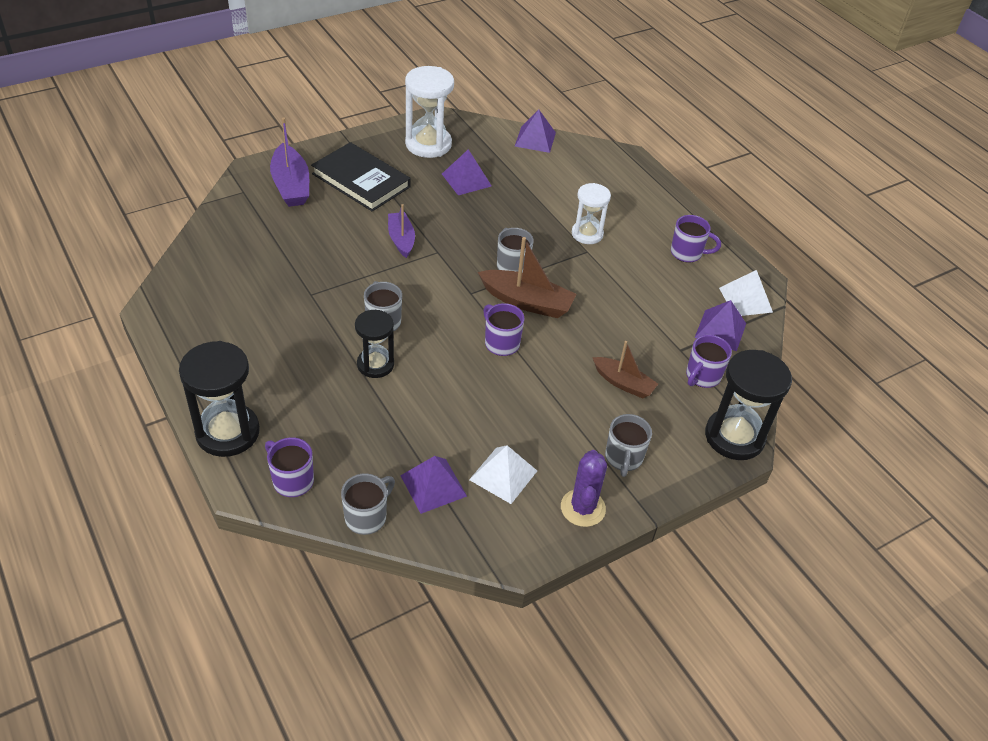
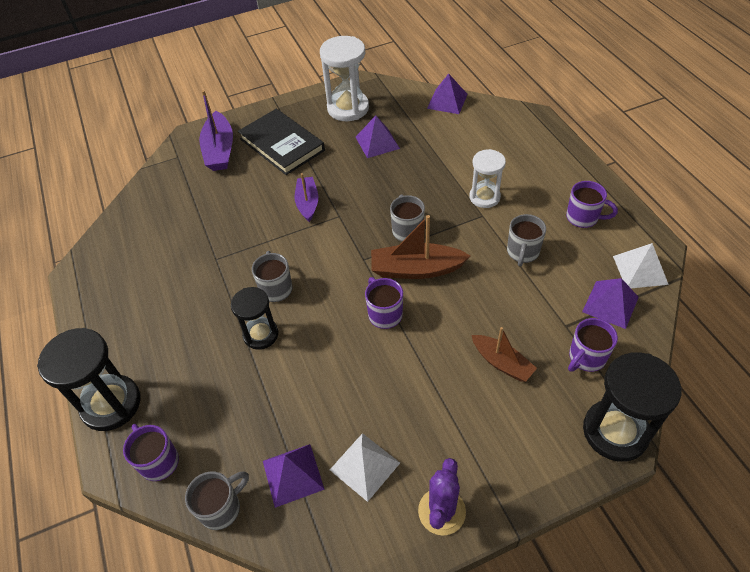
camera: 15 degrees right, 5 degrees up
(527, 302) = (416, 269): brown boat -> brown boat turned 150 degrees clockwise
(623, 458) = (492, 452): grey mug -> grey mug (522, 252)

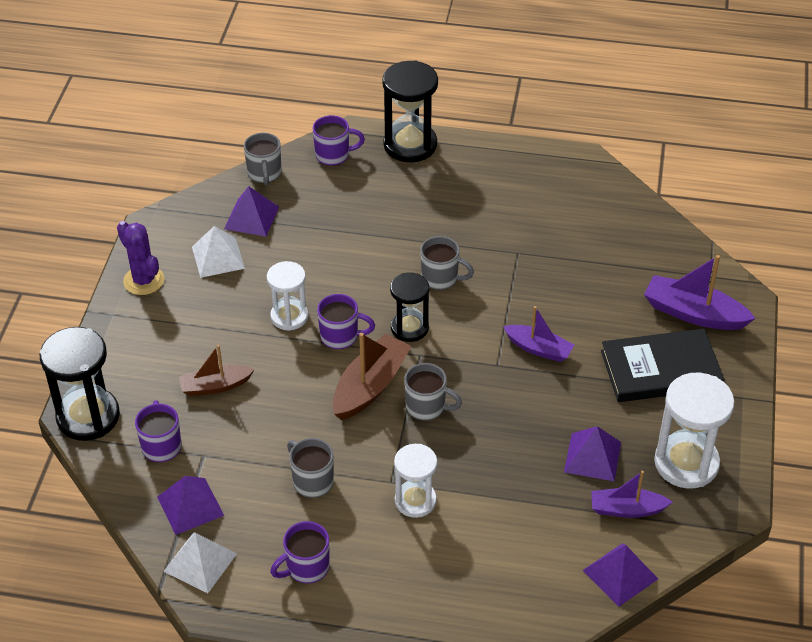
camera: 120 degrees right, 5 degrees down
(261, 334) = (397, 249): black hourglass -> black hourglass (409, 328)
(391, 361) = (289, 316): none -> white hourglass
(402, 115) = (627, 509): none -> purple boat

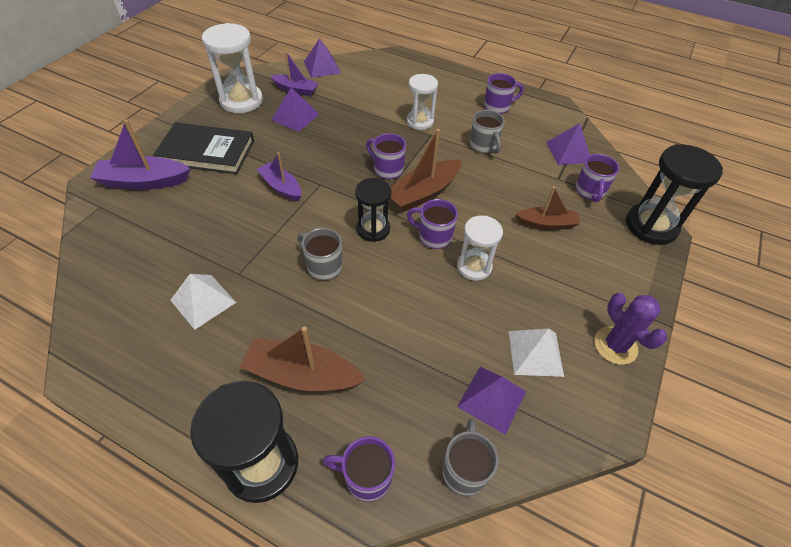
camera: 165 degrees left, 5 degrees up
(200, 562) = (562, 123): white pyramid -> white pyramid (203, 301)
(411, 196) = (302, 375): none -> brown boat
(427, 407) = (387, 169): grey mug -> purple mug
(694, 313) = (144, 182): purple boat -> purple boat turned 135 degrees clockwise

